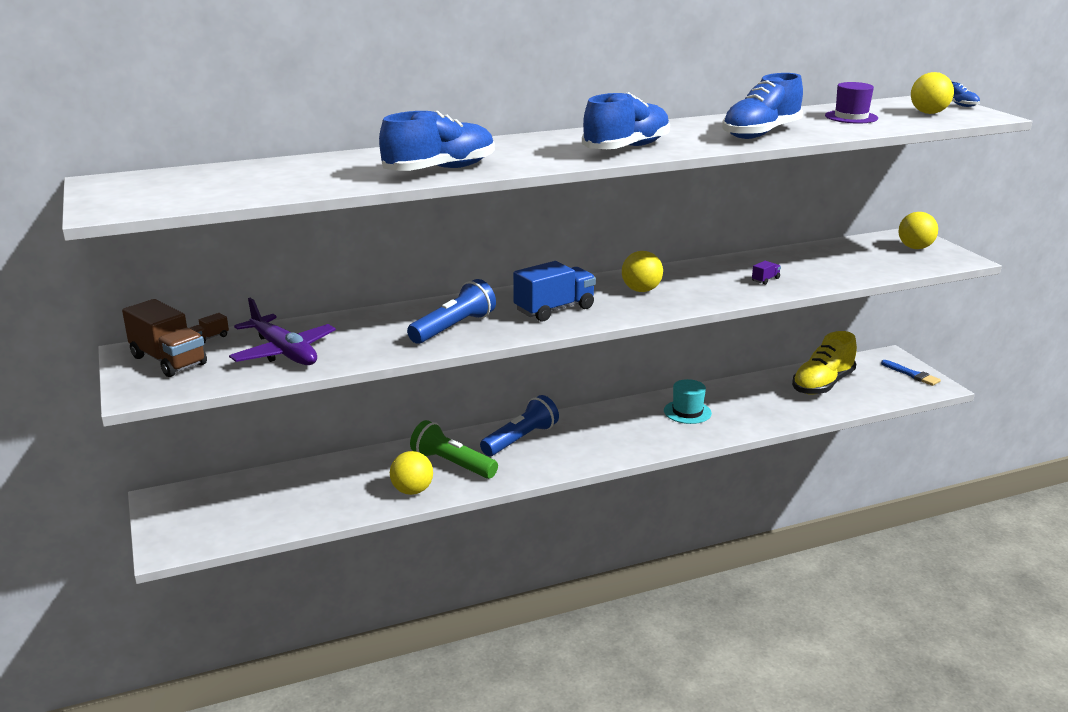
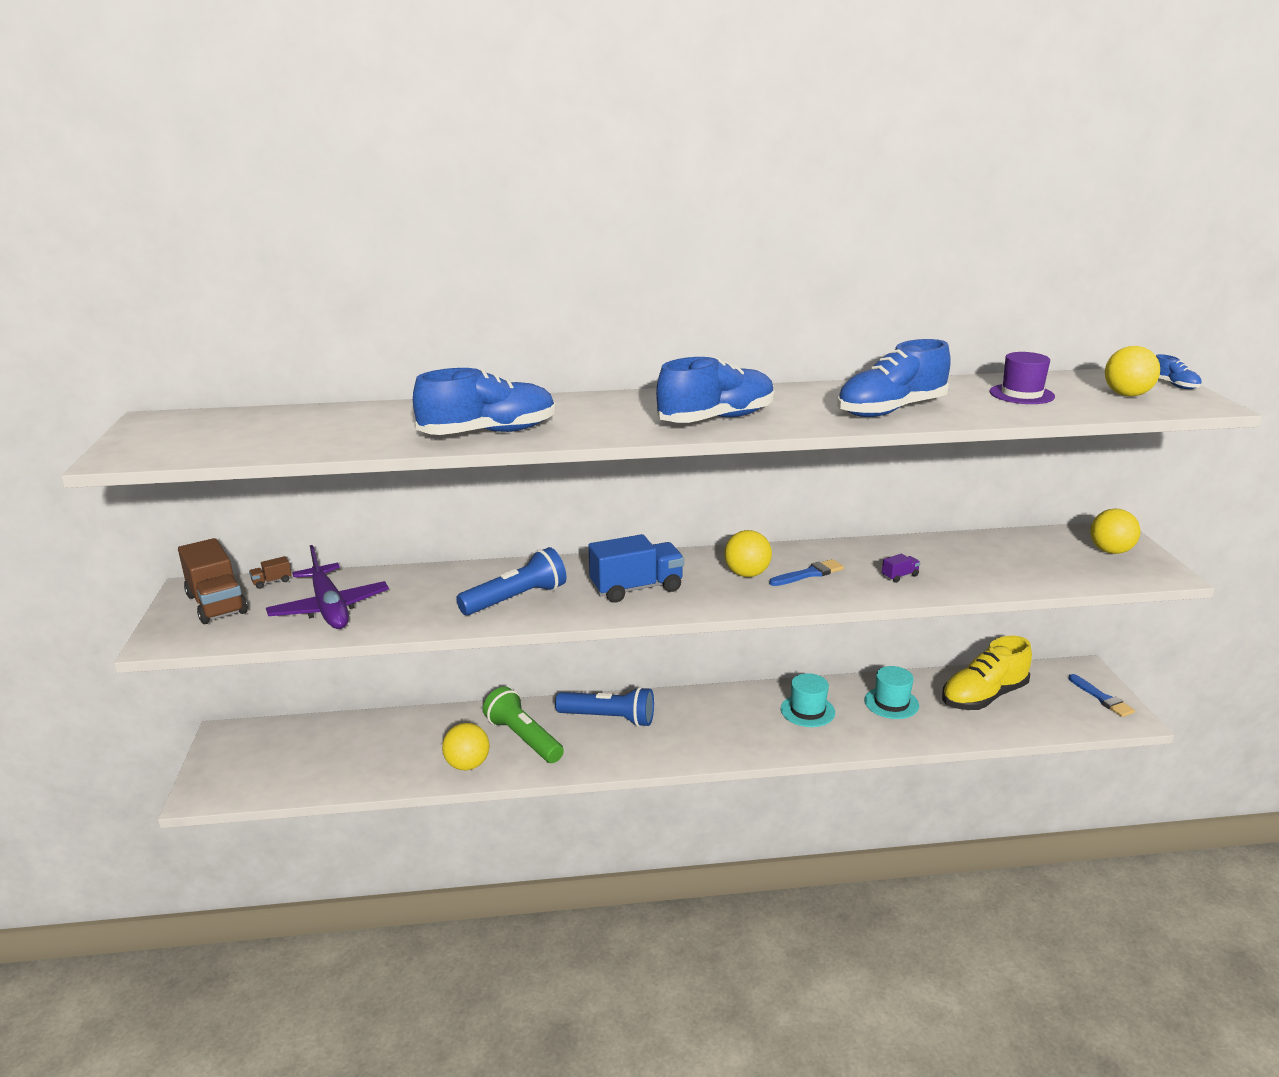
camera: 15 degrees right, 0 degrees up
(521, 439) = (609, 718): blue flashlight -> blue flashlight turned 45 degrees clockwise
(692, 285) = (809, 574): none -> blue brush
(752, 398) = (891, 703): none -> turquoise hat

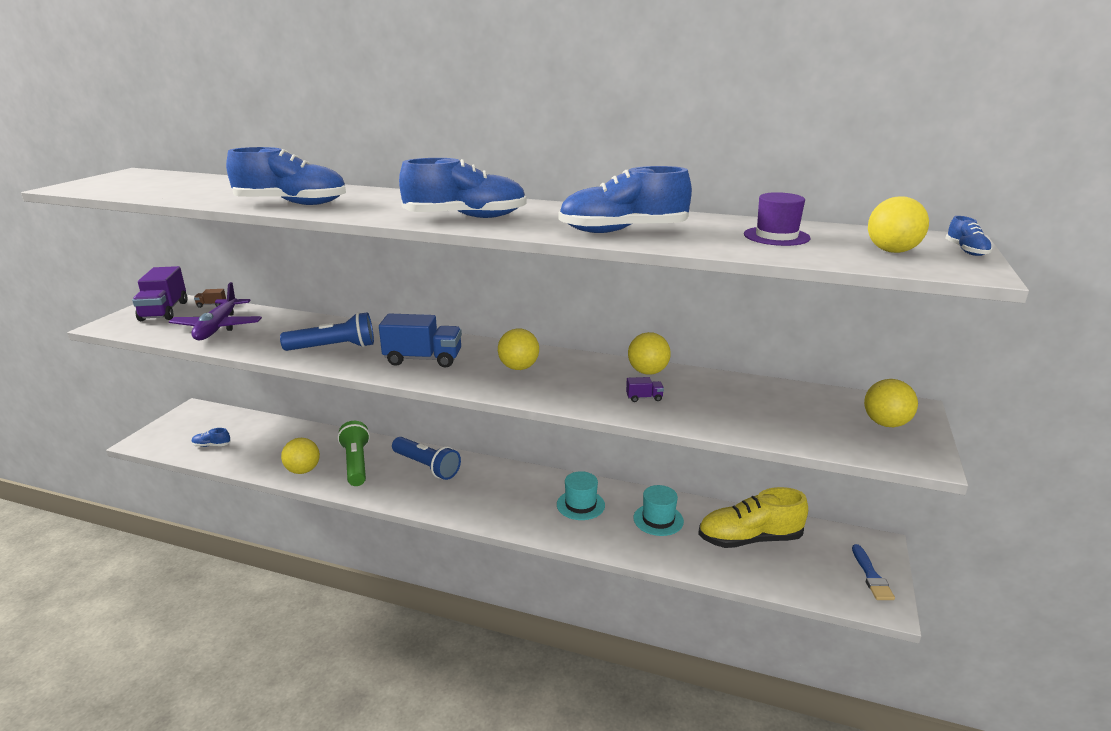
camera: 25 degrees right, 0 degrees up
(216, 604) = (164, 311): brown truck -> purple truck
(310, 770) = (212, 445): none -> blue shoe
(809, 574) = (568, 379): blue brush -> none
(872, 549) = (647, 372): none -> yellow ball

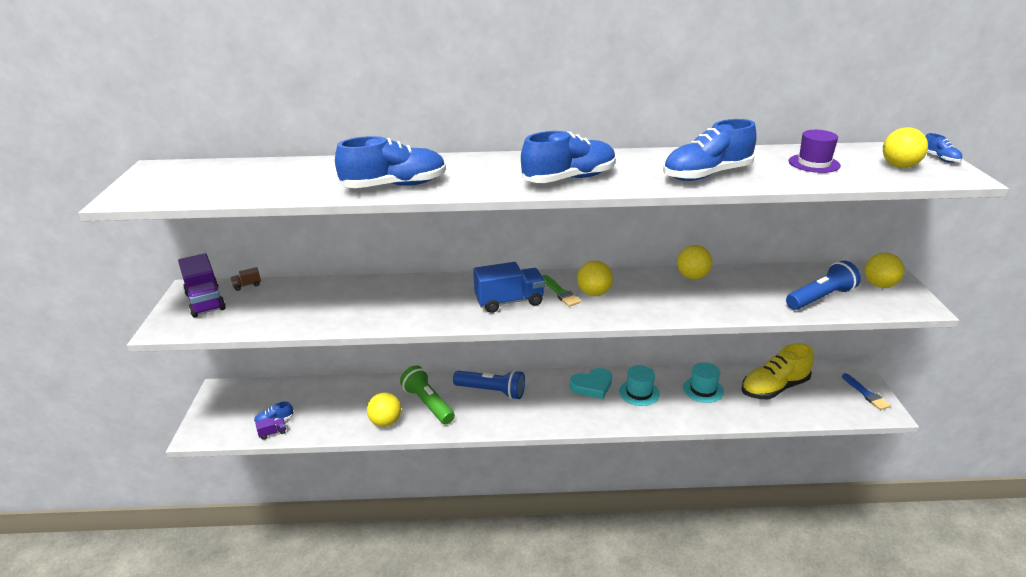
camera: 20 degrees left, 5 degrees up
(218, 327) = (284, 308): purple plane -> none
(334, 348) = (419, 306): blue flashlight -> blue flashlight (820, 298)
(484, 361) = (560, 293): none -> green brush
(534, 486) = (592, 386): none -> turquoise heart
(644, 398) = (710, 299): purple truck -> purple truck (272, 433)

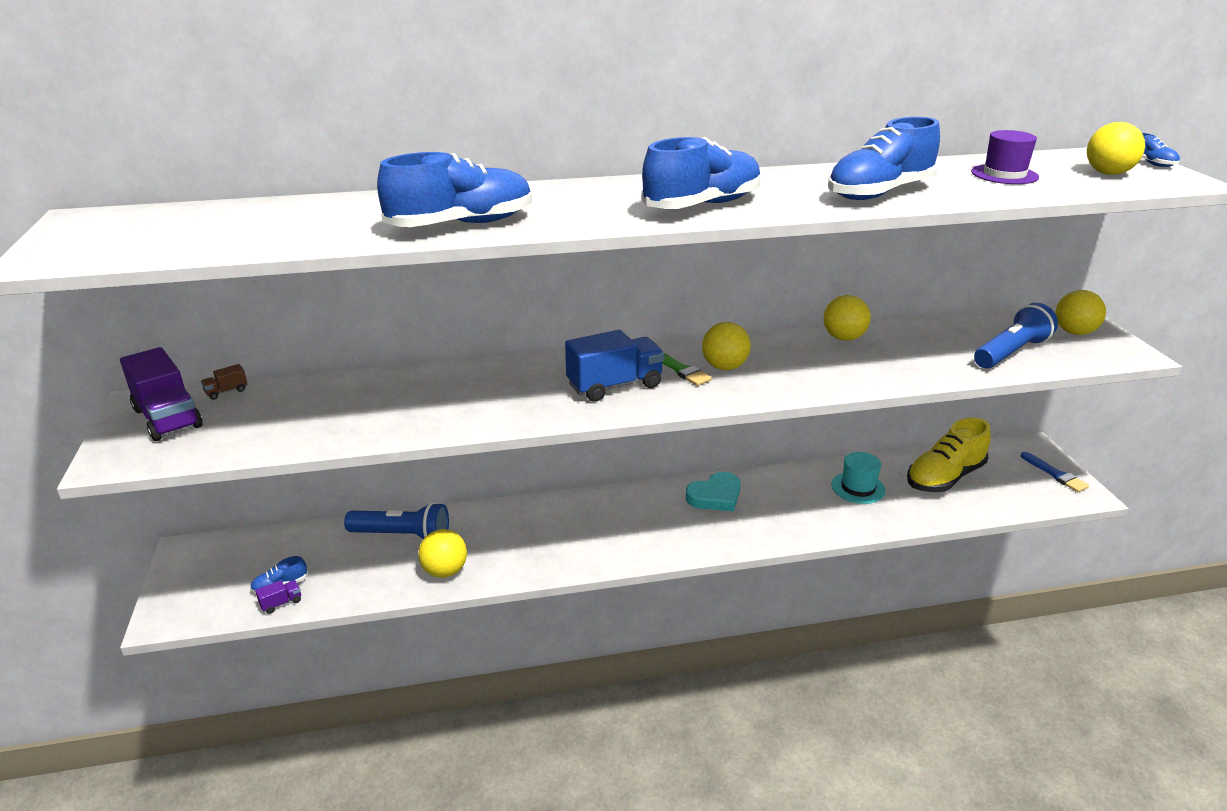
camera: 10 degrees left, 0 degrees up
(428, 404) = (499, 540): green flashlight -> none
(492, 391) = (583, 516): blue flashlight -> blue flashlight (402, 536)
(639, 392) = (778, 499): turquoise hat -> none

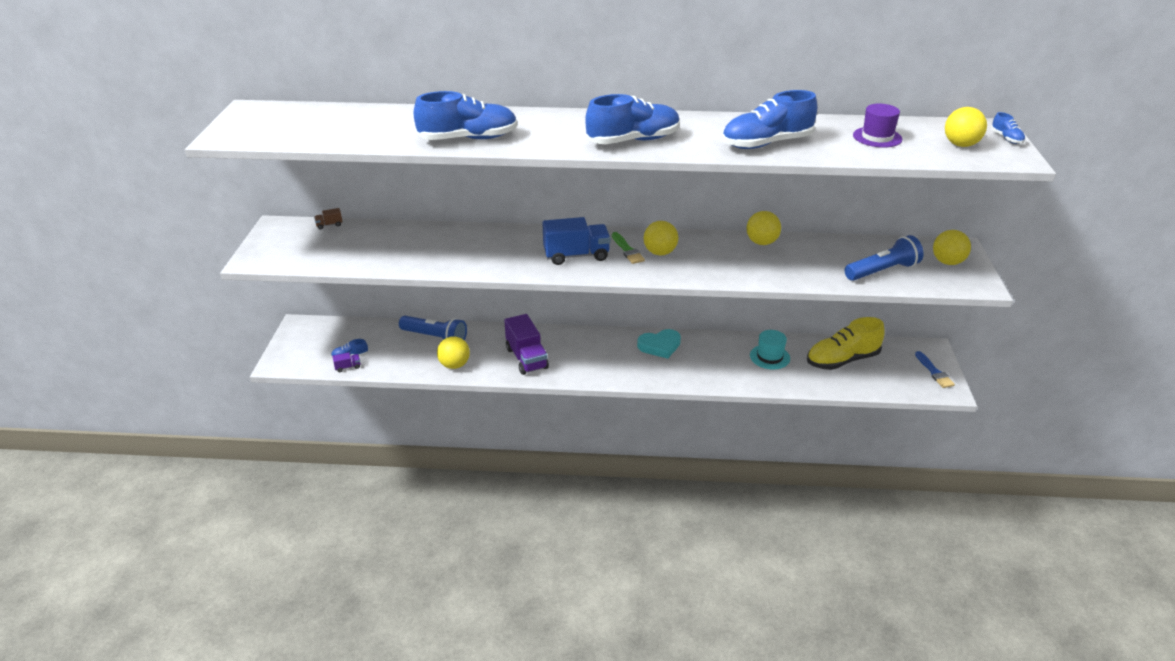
camera: 15 degrees right, 5 degrees up
(168, 418) = (290, 238): purple truck -> purple truck (526, 358)

